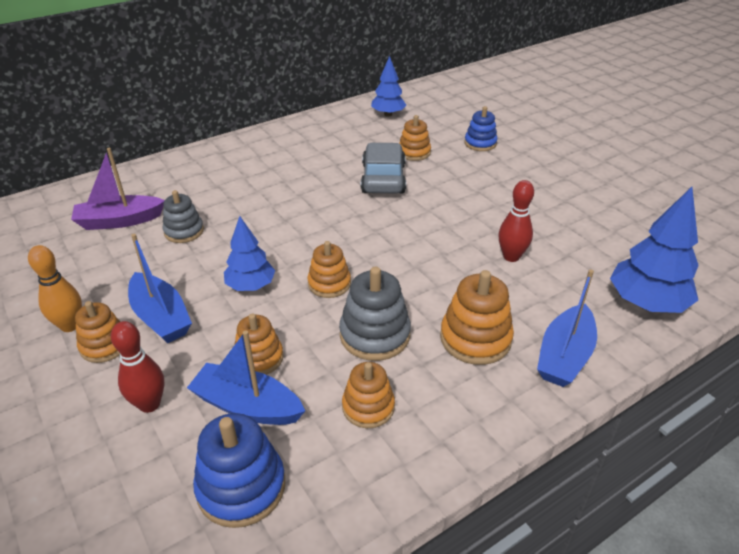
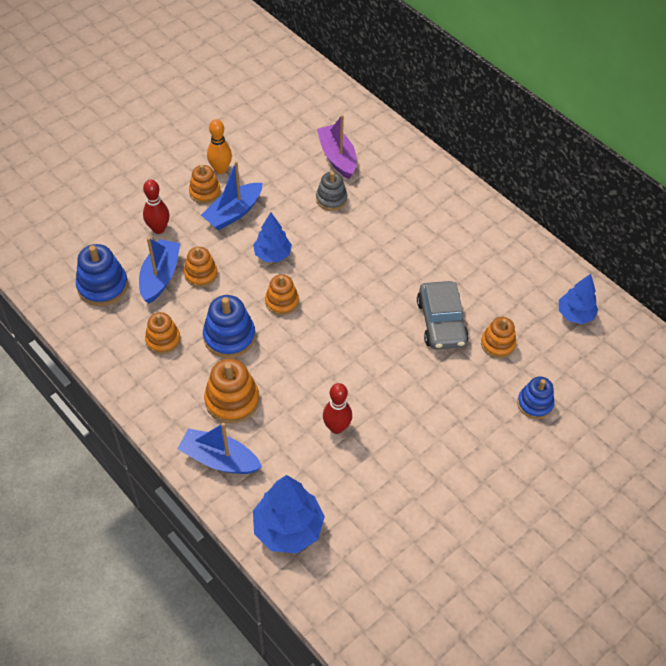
camera: 80 degrees right, 15 degrees up
(375, 335) = (229, 337): grey stacking toy -> blue stacking toy
(383, 178) = (441, 322): grey car -> grey car turned 90 degrees clockwise

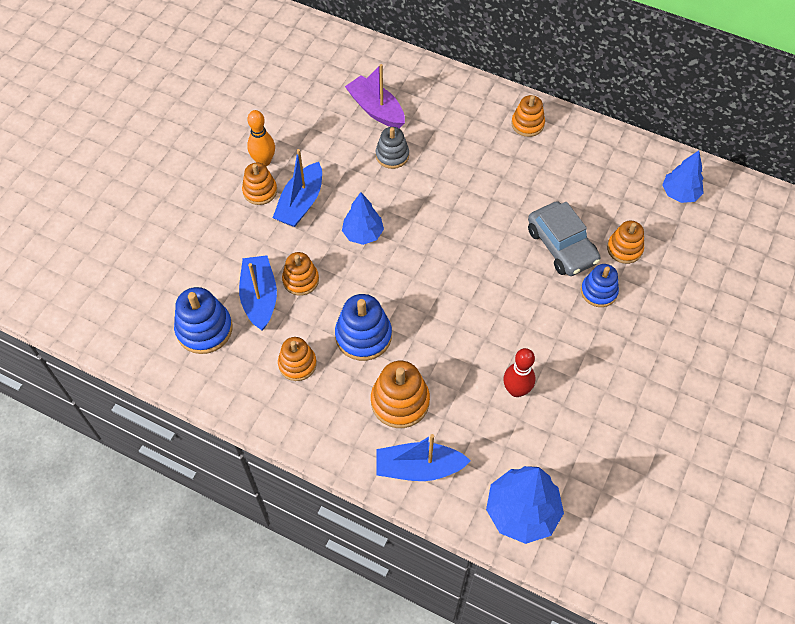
camera: 20 degrees left, 5 degrees up
(158, 229) = (232, 247): red bowling pin -> none
(282, 302) = (397, 280): orange stacking toy -> orange stacking toy (527, 124)
(534, 403) = (687, 296): blue stacking toy -> blue stacking toy (598, 291)

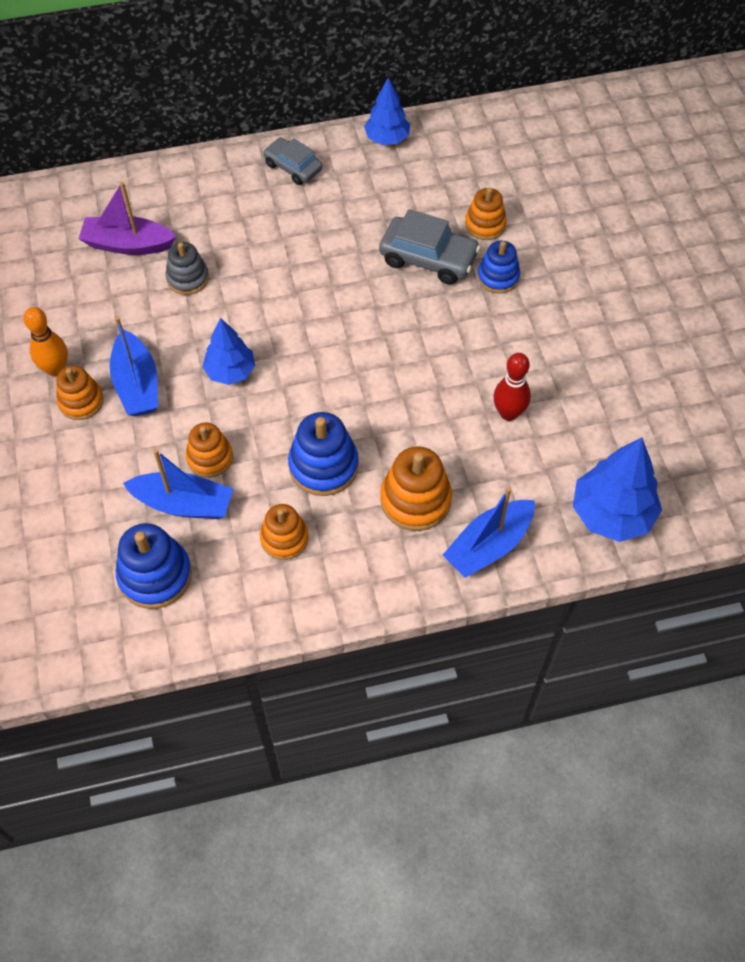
camera: 40 degrees left, 0 degrees up
(260, 297) = (183, 504): blue boat -> blue boat turned 150 degrees clockwise
(527, 124) = (293, 167): orange stacking toy -> grey car
(680, 194) = (487, 146): blue tree -> blue tree (387, 138)

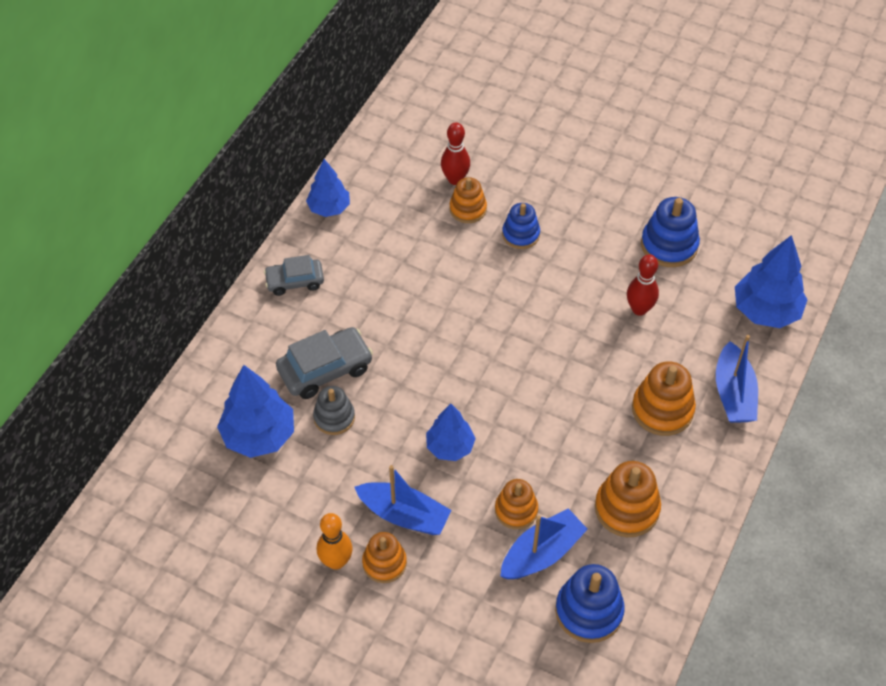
camera: 50 degrees left, 5 degrees down
(128, 244) = (259, 435): purple boat -> blue tree
(284, 538) = (626, 508): orange stacking toy -> orange stacking toy, size x1.50
(323, 466) = (586, 444): blue stacking toy -> blue stacking toy (669, 245)
(428, 258) = (465, 261): grey car -> grey car (325, 369)
(507, 196) = (455, 179): none -> red bowling pin

